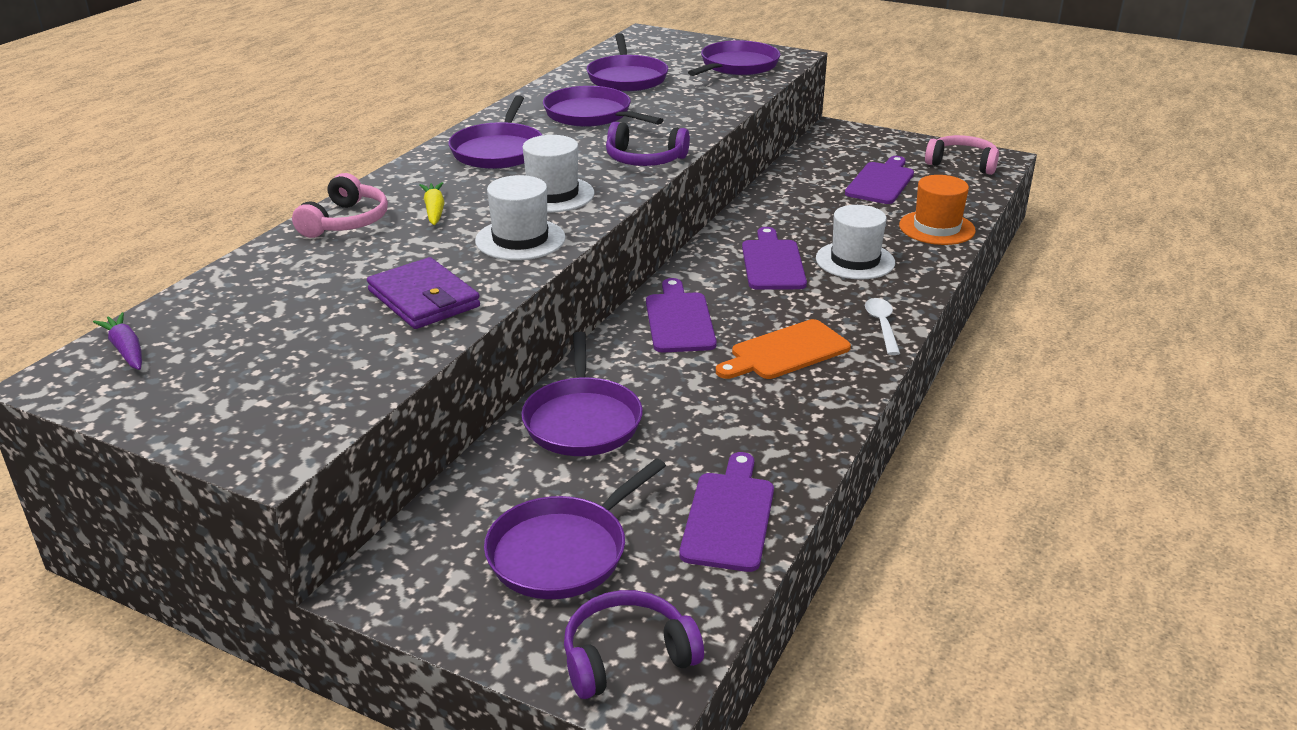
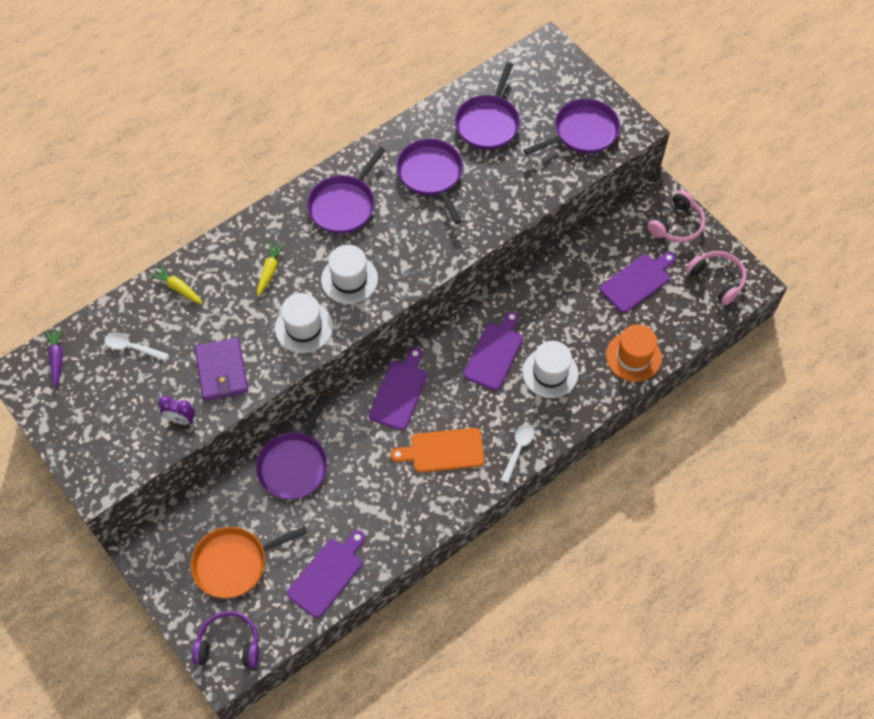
camera: 25 degrees right, 30 degrees up
(258, 311) = (132, 347): none -> white spoon
(303, 249) = (178, 288): none -> yellow carrot
(346, 221) = (213, 264): pink headphones -> pink headphones (677, 225)
(387, 355) = (181, 419): none -> purple clock
(562, 552) = (234, 563): purple pan -> orange pan
(644, 160) = (431, 255): purple headphones -> none

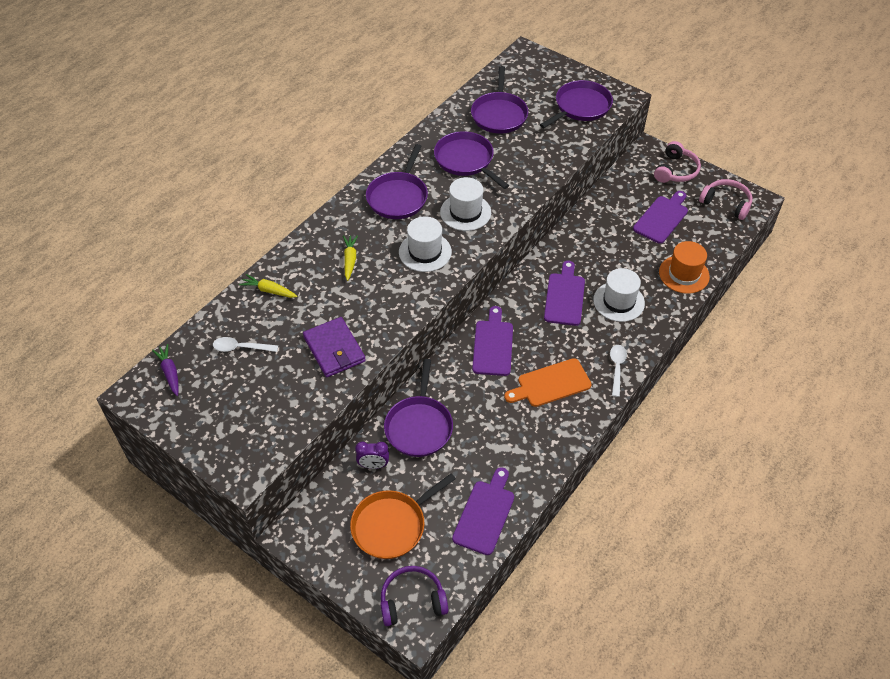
camera: 15 degrees left, 10 degrees down
(181, 419) = (309, 398): purple clock -> purple clock (373, 465)
(304, 327) = (398, 298): white hat -> white hat (465, 212)

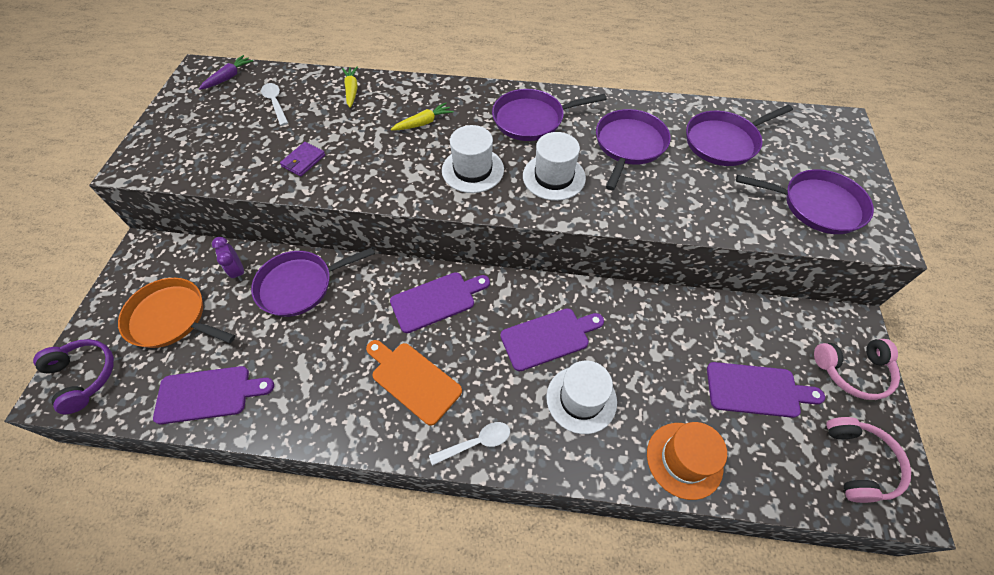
camera: 60 degrees right, 5 degrees up
(334, 349) = (303, 161): purple wallet -> purple wallet, size x0.58

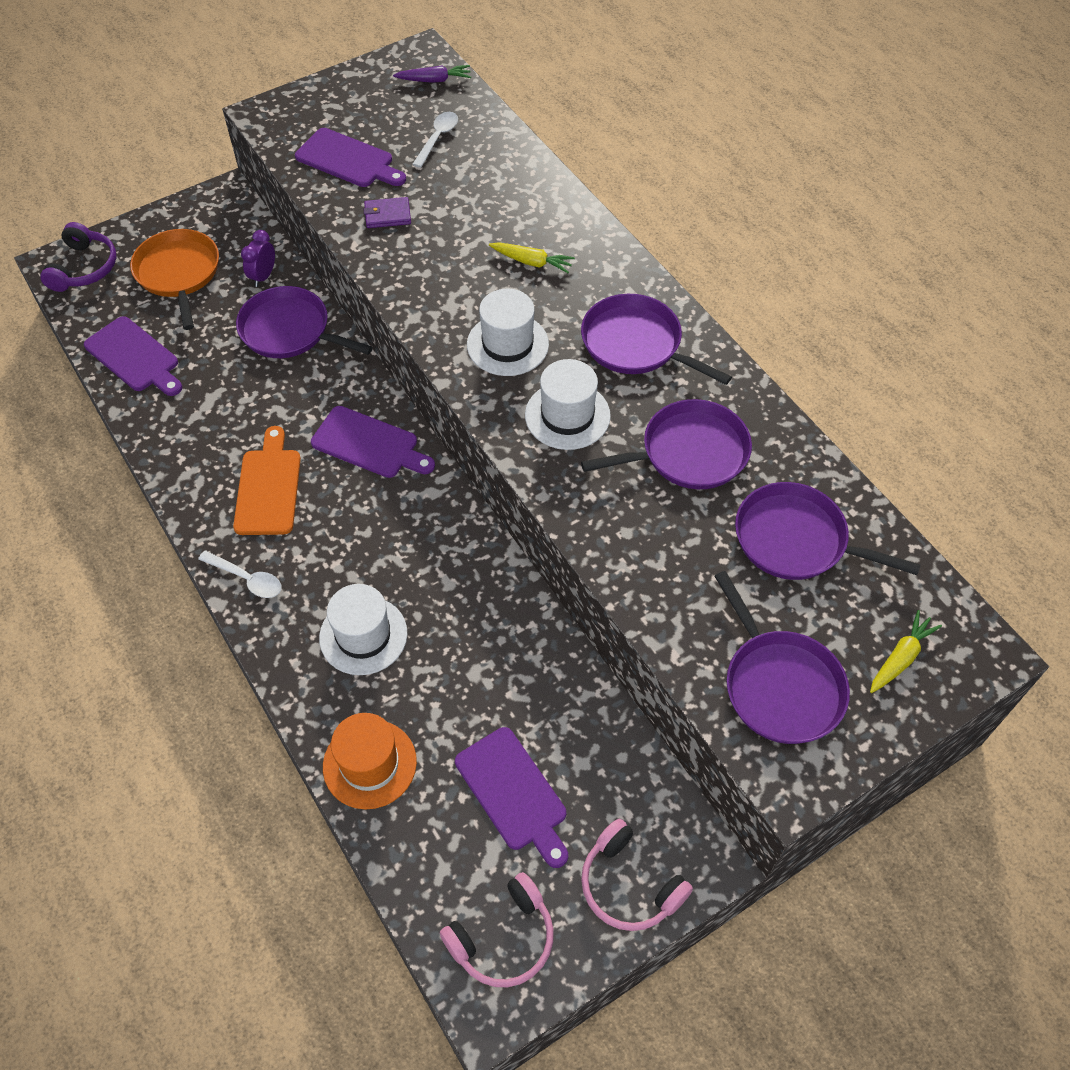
camera: 50 degrees right, 0 degrees up
(352, 90) = (516, 176): yellow carrot -> yellow carrot (900, 657)
(548, 338) = (410, 564): purple cutting board -> purple cutting board (348, 160)

